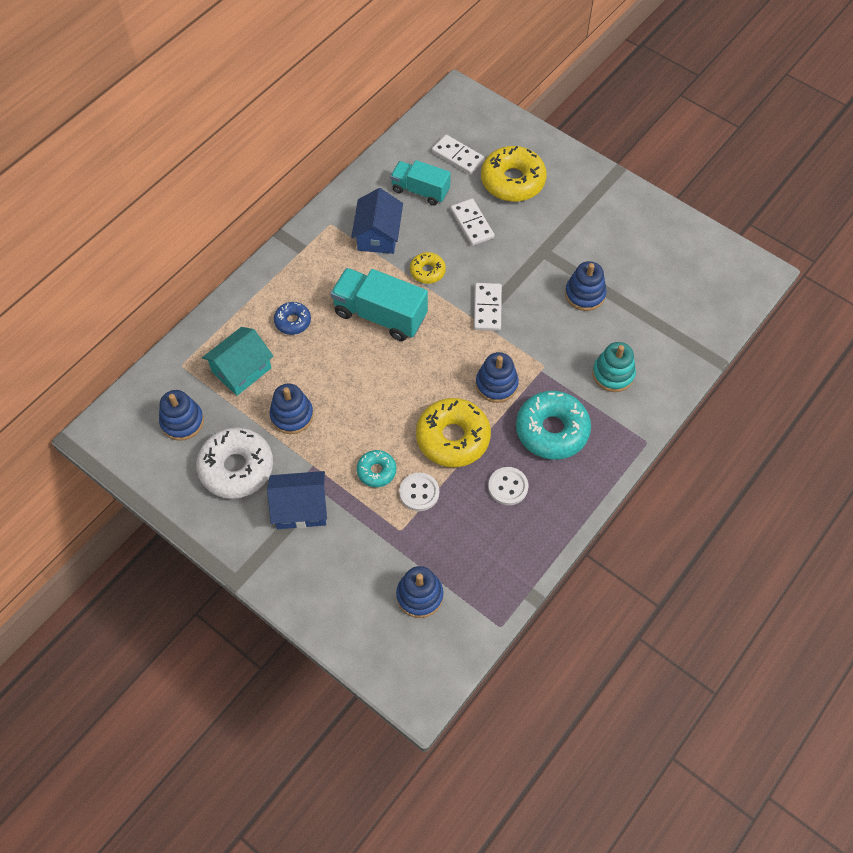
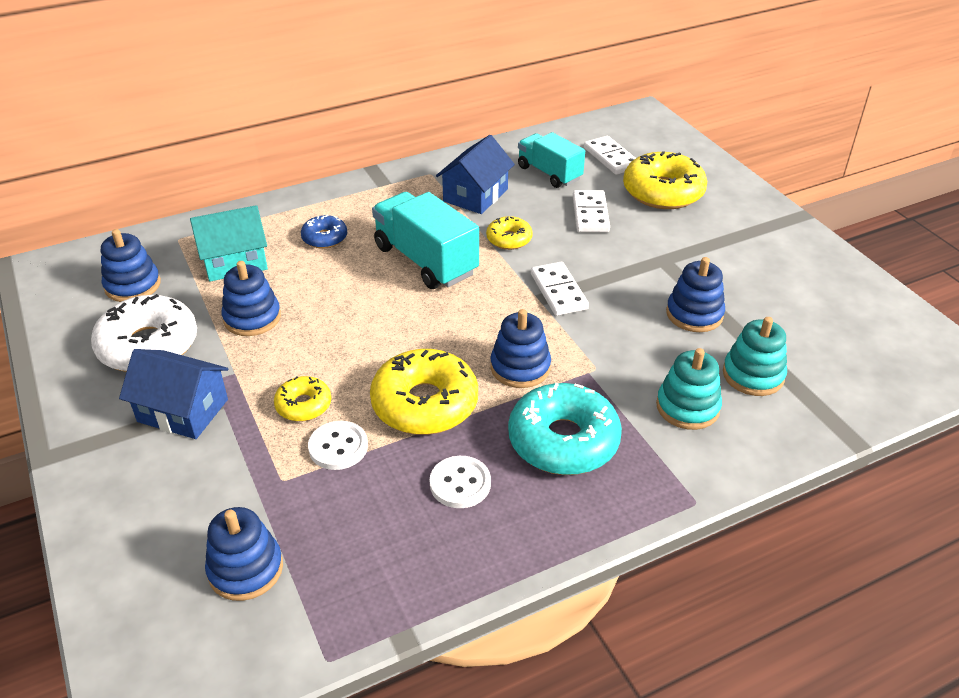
camera: 25 degrees right, 20 degrees down
(376, 471) = (303, 405): turquoise donut -> yellow donut
(487, 308) = (559, 291): white domino -> white domino turned 45 degrees counterclockwise
(641, 332) = (753, 375): none -> turquoise stacking toy

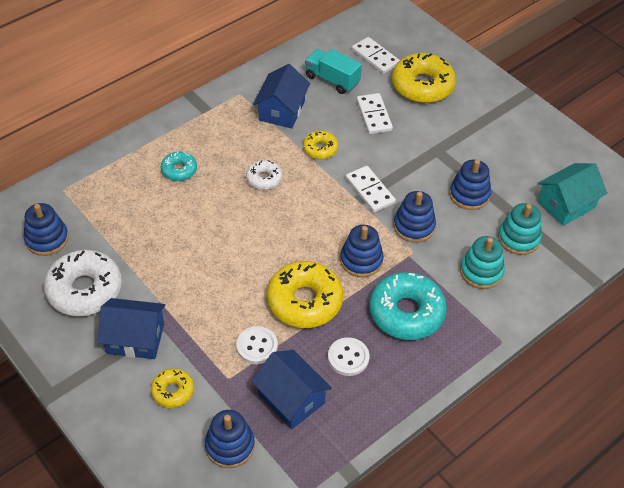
camera: 15 degrees left, 10 degrees up
(234, 261) = (117, 204): turquoise house -> turquoise house (566, 204)
(252, 318) = (153, 252): blue stacking toy -> blue stacking toy (414, 226)
(303, 405) = (220, 318): yellow donut -> yellow donut (173, 391)
(324, 238) = (179, 170): blue donut -> turquoise donut
(358, 523) = (291, 399): none -> blue house
(425, 260) = (264, 179): turquoise truck -> white donut

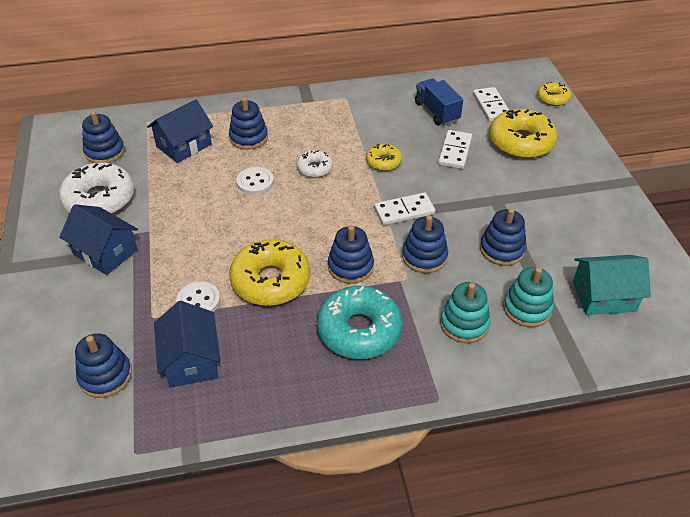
camera: 30 degrees right, 5 degrees down
(173, 391) = (98, 307): yellow donut -> yellow donut (553, 98)
(179, 170) = (248, 138): turquoise donut -> blue stacking toy
(281, 110) = (372, 121): blue house -> blue house (184, 145)
(332, 80) = (437, 112): turquoise truck -> blue truck
(348, 357) = (272, 347): white button -> white button (255, 182)
(370, 191) = (404, 211): white domino -> white domino turned 75 degrees clockwise

